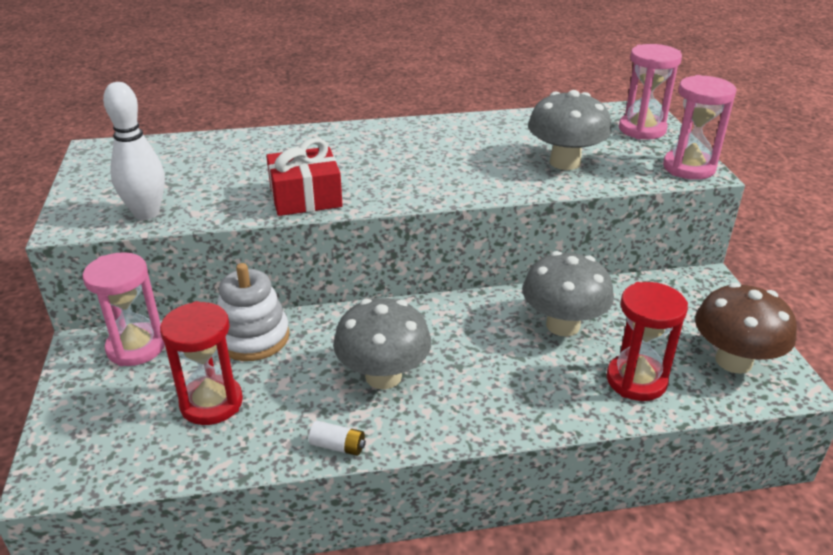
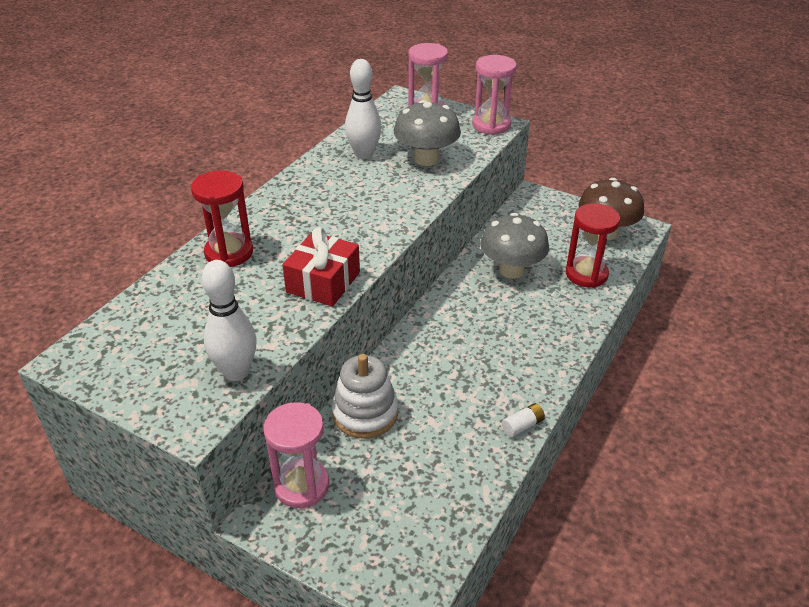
camera: 50 degrees left, 5 degrees up
(211, 403) = (416, 469): red hourglass -> red hourglass (229, 253)
(383, 376) = (477, 371): grey mushroom -> none
(517, 133) = (364, 154): none -> white bowling pin

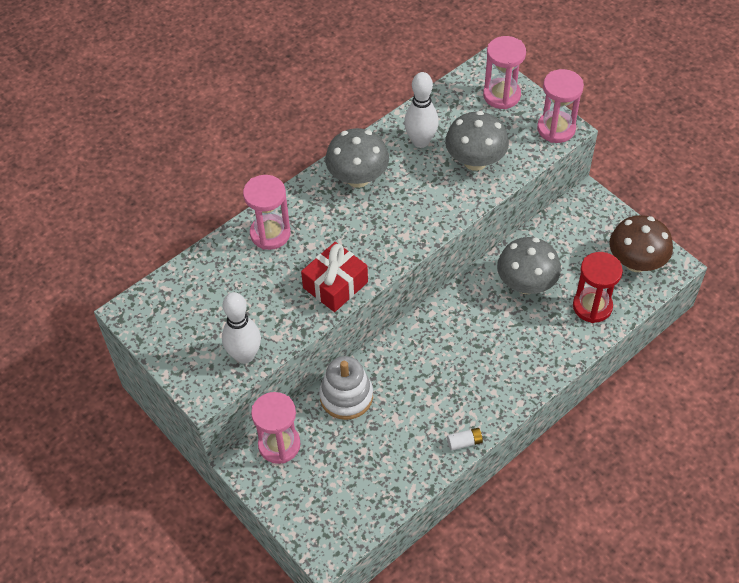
camera: 20 degrees right, 15 degrees up
(229, 253) = (270, 234): red hourglass -> pink hourglass
(310, 191) = (358, 178): none -> grey mushroom

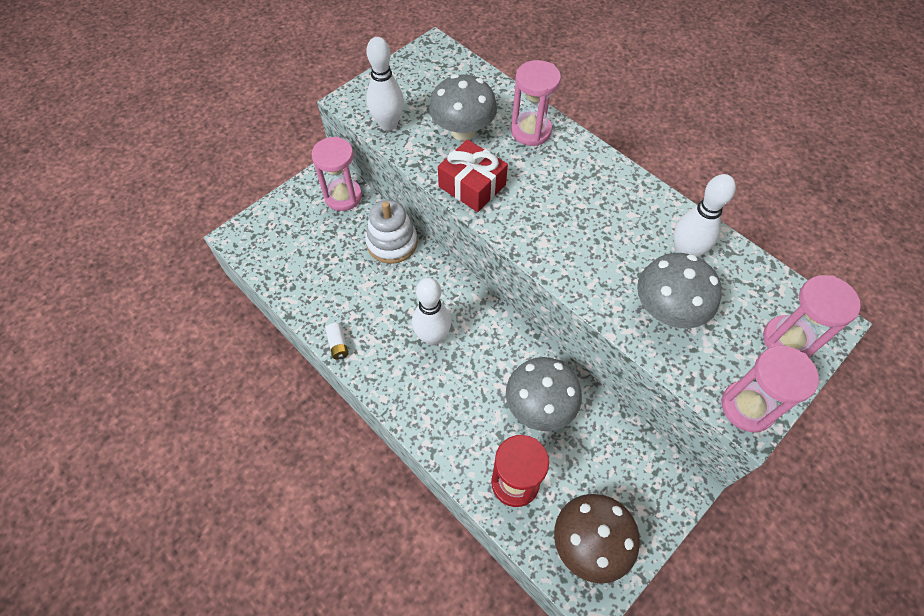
camera: 85 degrees right, 5 degrees up
(358, 178) = (617, 197): grey mushroom -> grey mushroom (463, 131)
(457, 362) = (432, 337): none -> white bowling pin

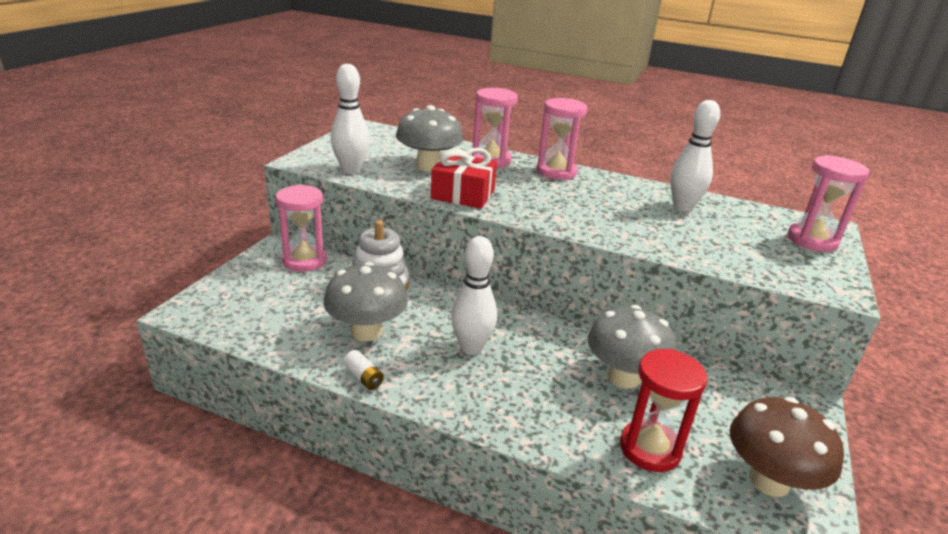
camera: 25 degrees left, 30 degrees down
(667, 310) = (703, 240): grey mushroom -> grey mushroom (366, 331)
(747, 407) = (828, 284): pink hourglass -> pink hourglass (556, 172)

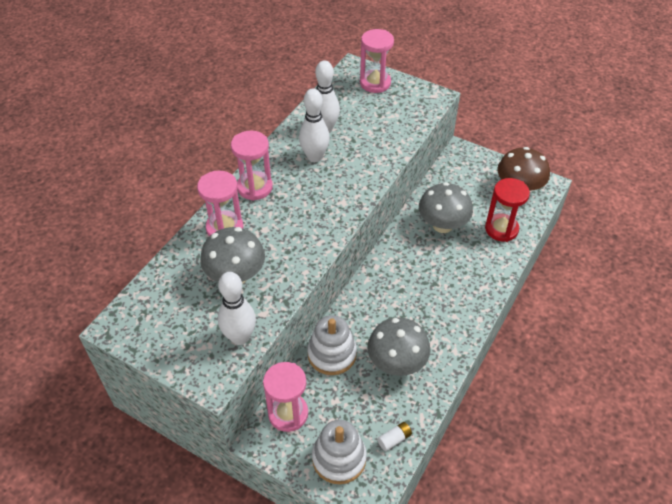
camera: 80 degrees left, 20 degrees up
(242, 292) = (339, 458): none -> white stacking toy
(363, 377) = (449, 364): white battery -> white battery (394, 439)
(463, 194) = (299, 256): red gift -> none
(471, 347) = (414, 299): white bowling pin -> white bowling pin (314, 157)

